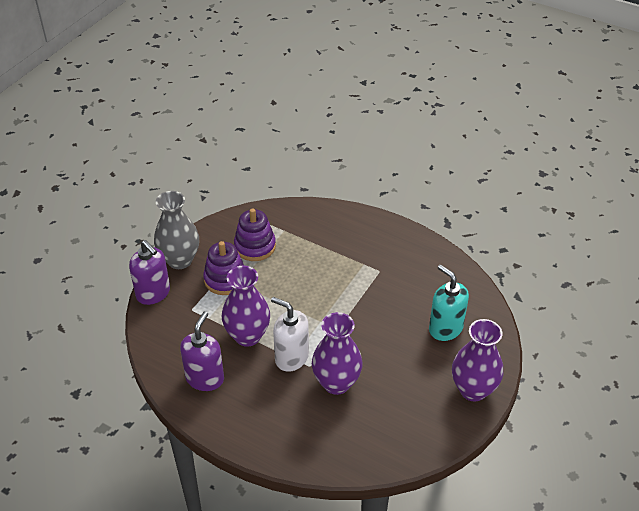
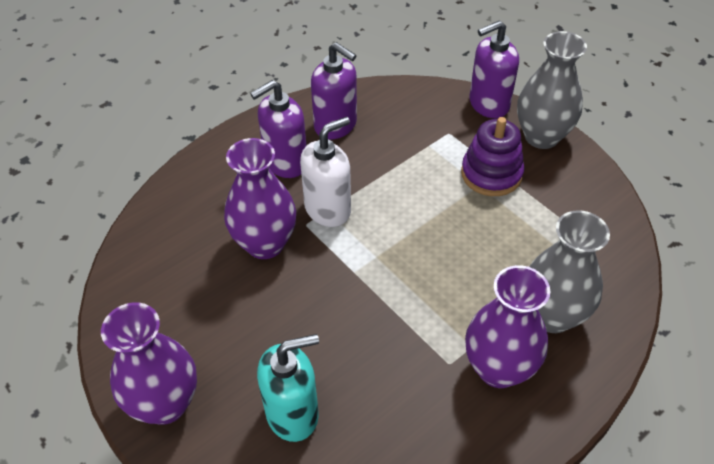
camera: 110 degrees right, 5 degrees up
(247, 336) = (383, 175): purple vase -> purple vase (498, 368)
(255, 246) = (548, 219): purple stacking toy -> none
(256, 397) = (285, 162): none -> purple soap dispenser
(327, 235) = (552, 315): none -> grey vase

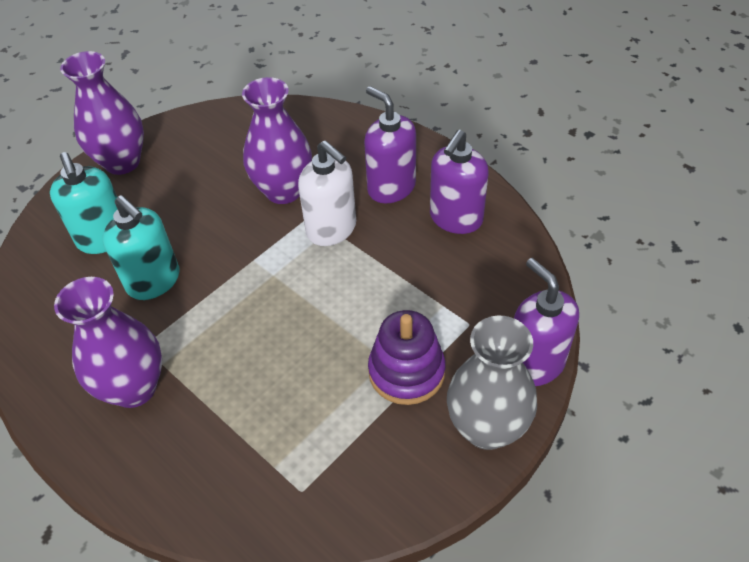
camera: 85 degrees right, 0 degrees up
(367, 358) = (154, 281): none -> turquoise soap dispenser
(552, 315) = (197, 438): grey vase -> none

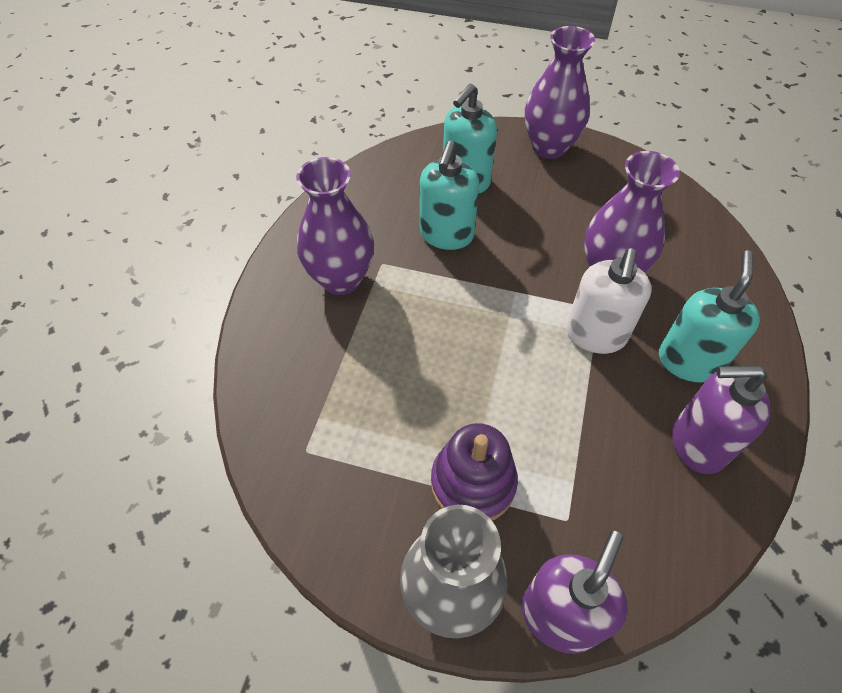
camera: 60 degrees right, 5 degrees up
(391, 187) = (688, 361): purple soap dispenser -> turquoise soap dispenser

